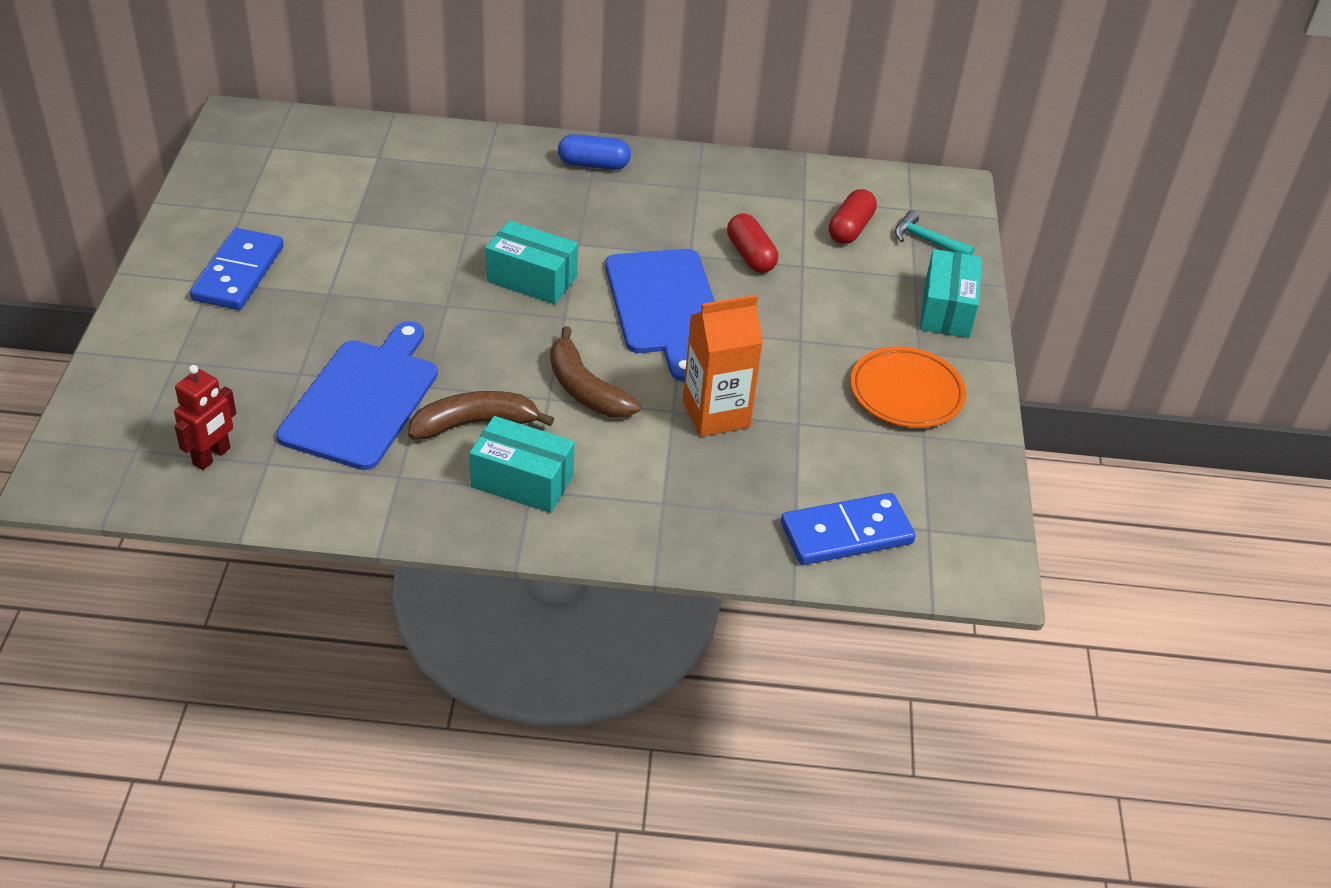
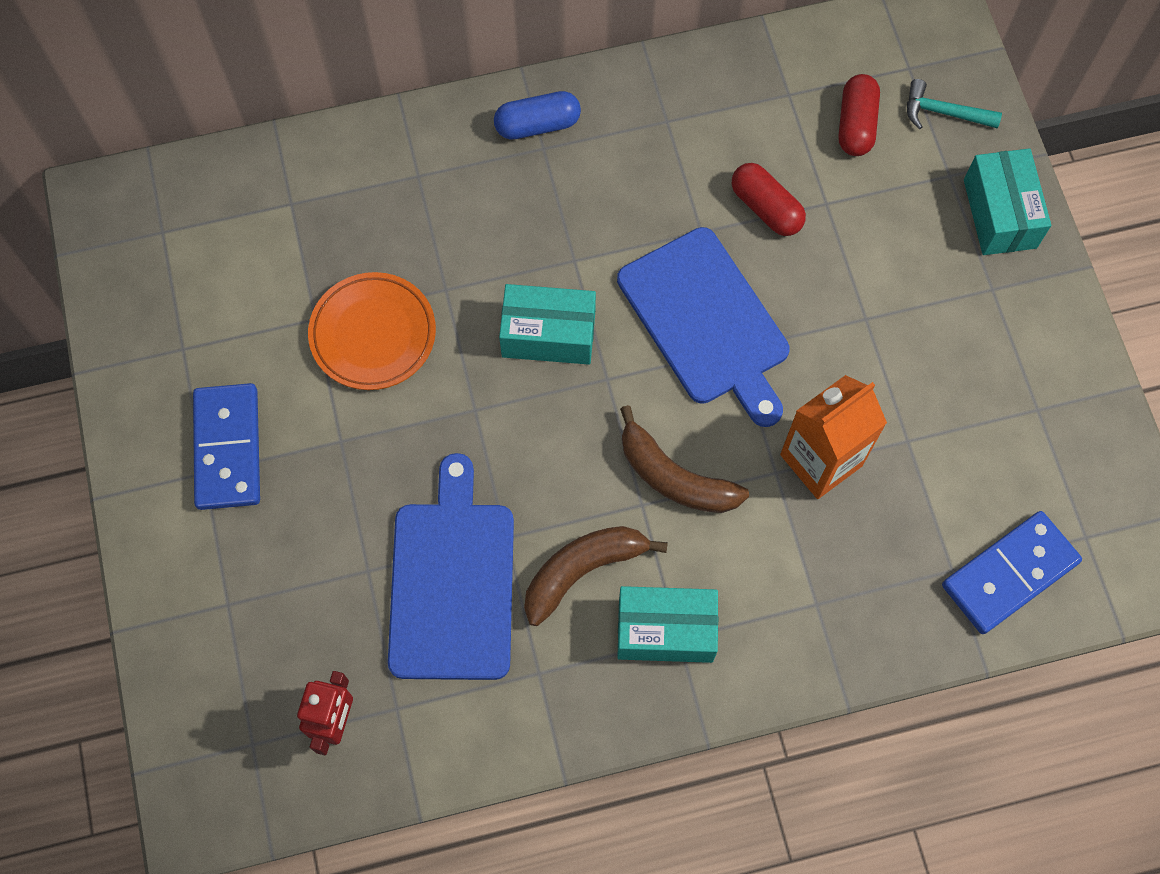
camera: 15 degrees left, 25 degrees up
(906, 393) = (1000, 354): orange plate -> orange plate (373, 334)

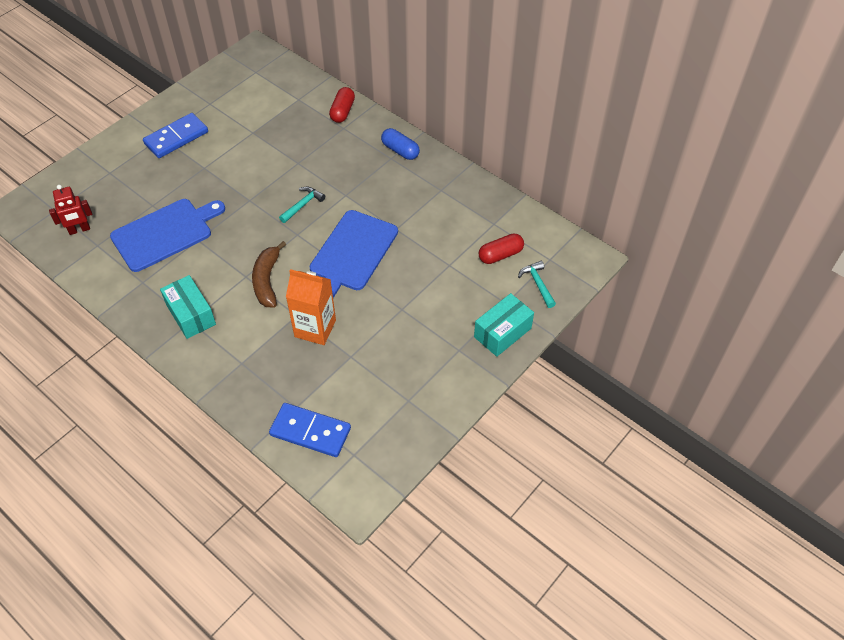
camera: 55 degrees right, 15 degrees down
(373, 334) = (259, 152): orange plate -> none
(548, 334) = (303, 205): turquoise box -> turquoise hammer
(583, 571) = (200, 272): brown banana -> none
(766, 208) = (427, 245): red capsule -> red capsule (342, 111)

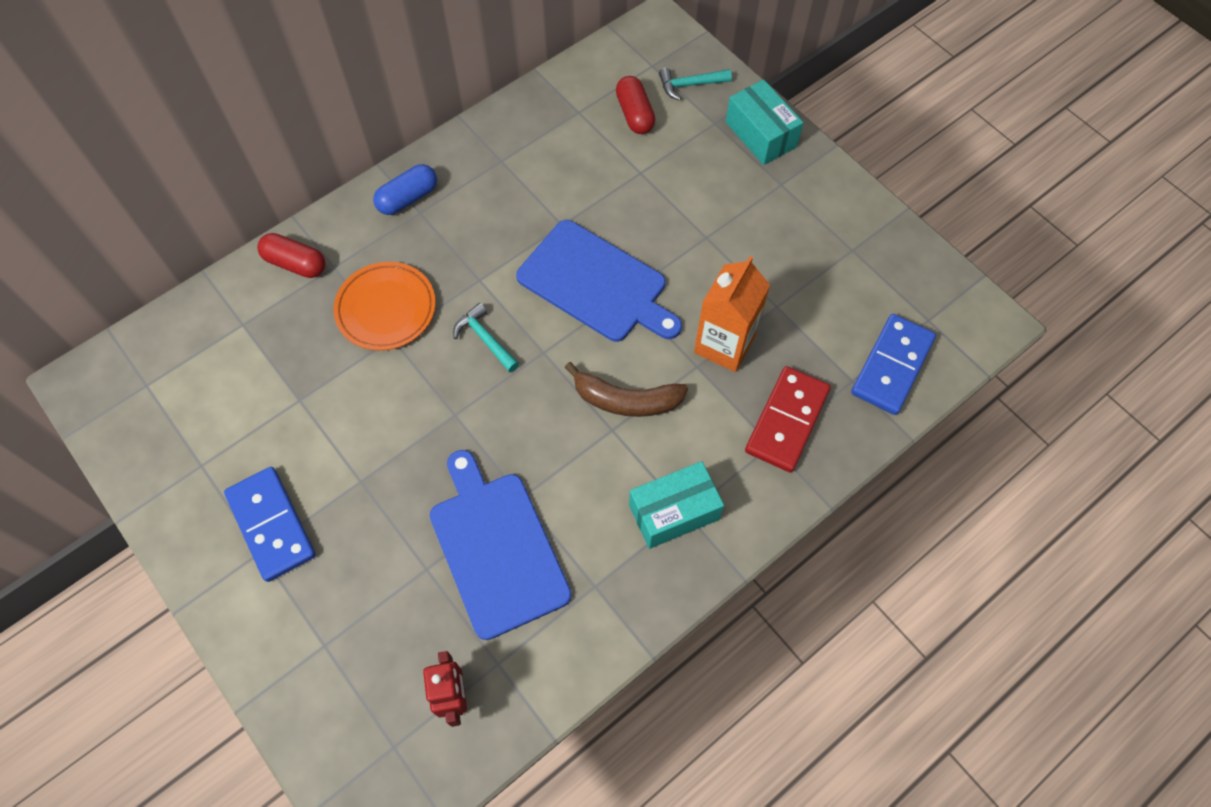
camera: 80 degrees left, 10 degrees up
(260, 370) = (787, 421): none -> red domino
(317, 156) = (386, 309): none -> orange plate

